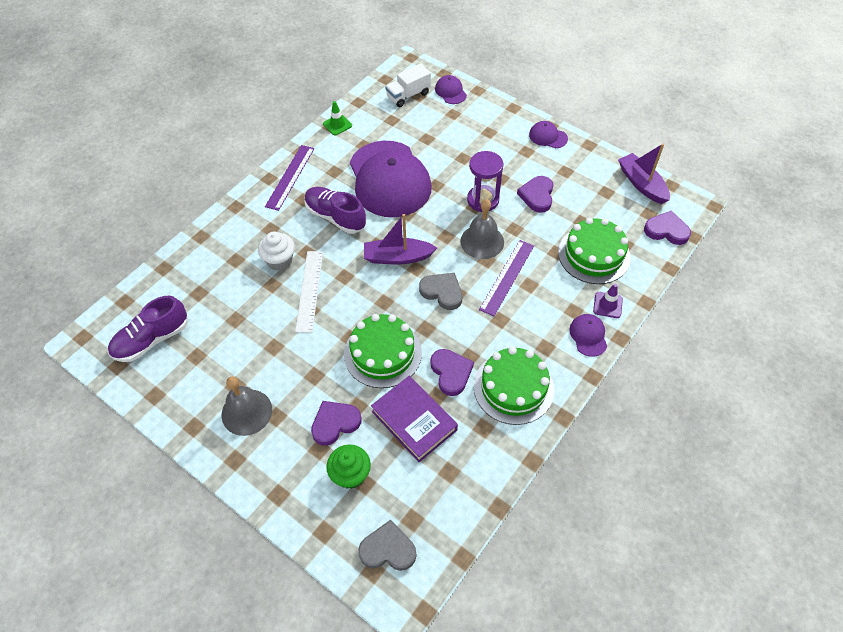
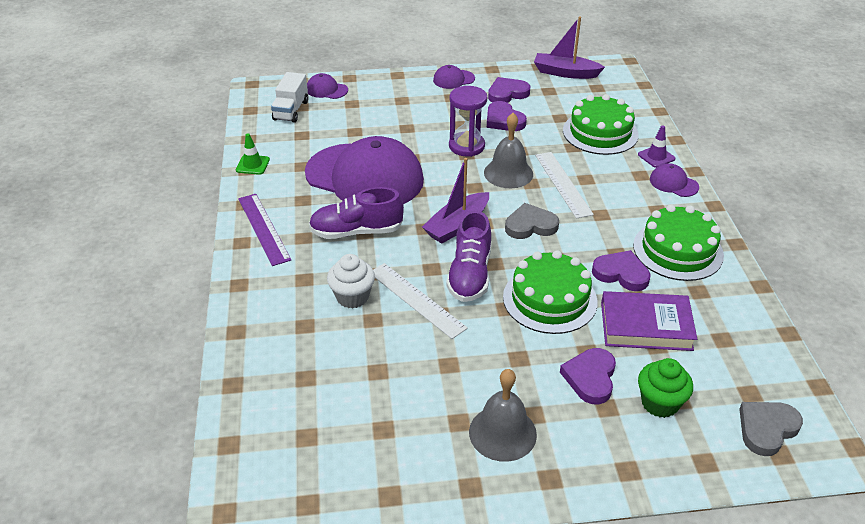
camera: 45 degrees left, 15 degrees down
(152, 339) = (313, 452): purple shoe -> purple shoe (470, 275)
(507, 277) = (563, 184): purple ruler -> white ruler
(666, 230) = (623, 90): purple heart -> purple heart (507, 93)

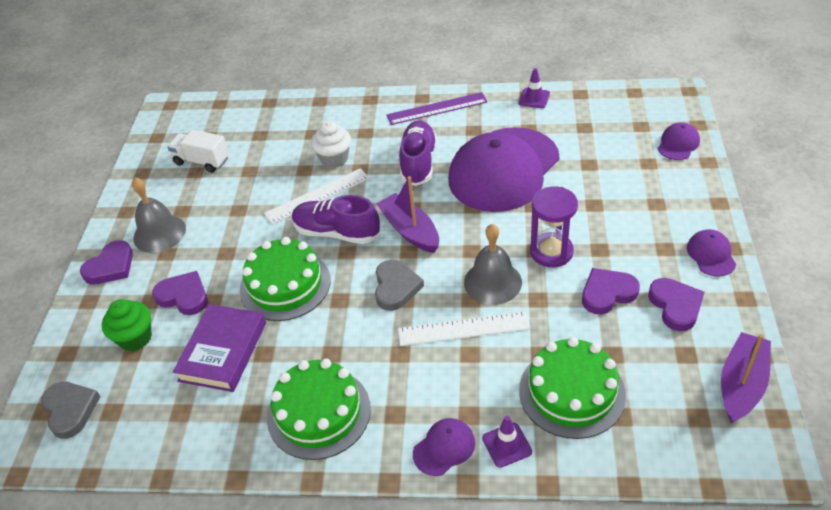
camera: 105 degrees right, 5 degrees up
(252, 165) = (534, 98): green traffic cone -> purple traffic cone
(291, 110) = (632, 119): white truck -> white truck (202, 161)
(621, 273) = (300, 349): purple heart -> purple heart (110, 266)

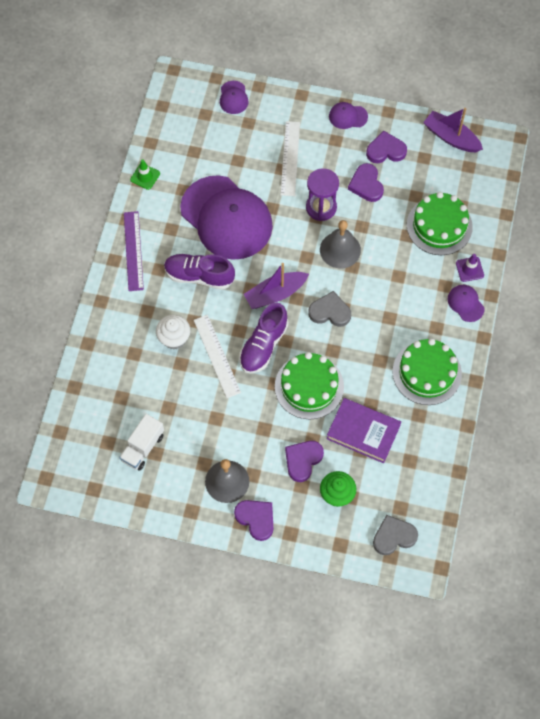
camera: 85 degrees left, 20 degrees up
(463, 329) = (377, 276): white ruler -> white ruler (290, 158)
(534, 98) = (145, 176): purple traffic cone -> green traffic cone
(678, 144) = (233, 97): purple cap -> purple cap turned 135 degrees counterclockwise

